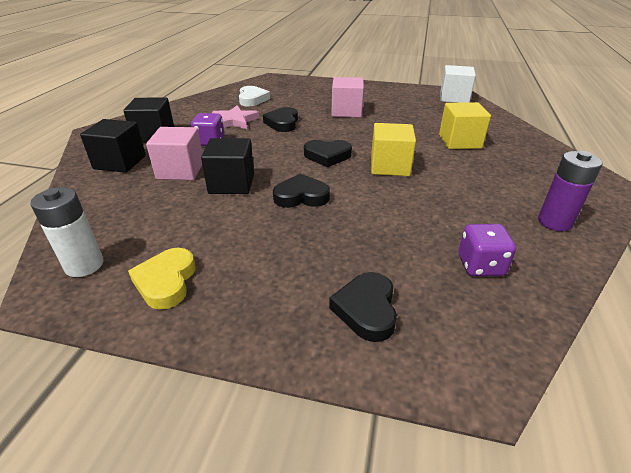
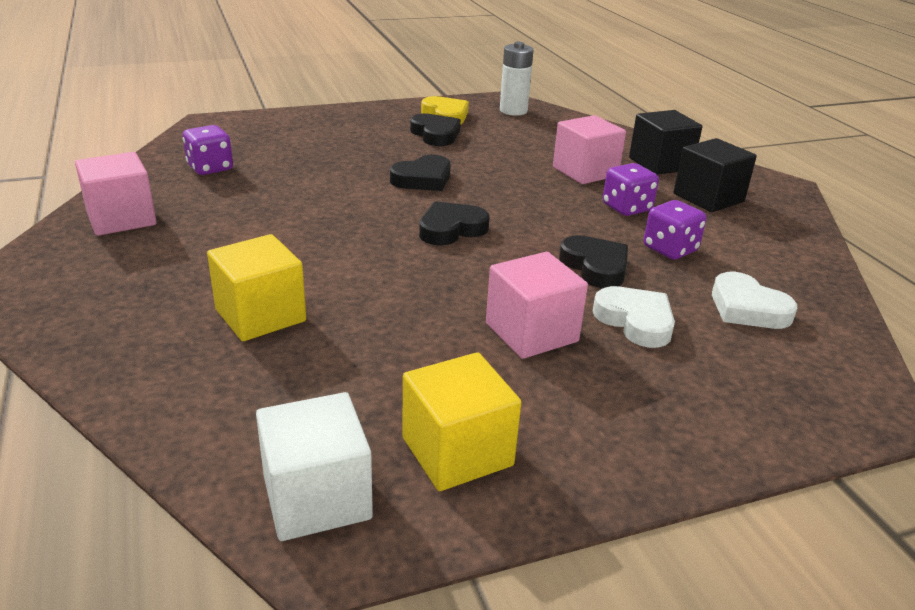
camera: 145 degrees right, 5 degrees down
(231, 183) = (510, 173): black cube -> none
(234, 121) = (670, 249): pink star -> purple dice
(301, 105) = (635, 321): none -> white heart
(366, 309) = (294, 131): black heart -> black heart (435, 134)
(390, 166) = (353, 236): yellow cube -> yellow cube (457, 451)
(554, 222) = (121, 219): purple battery -> pink cube

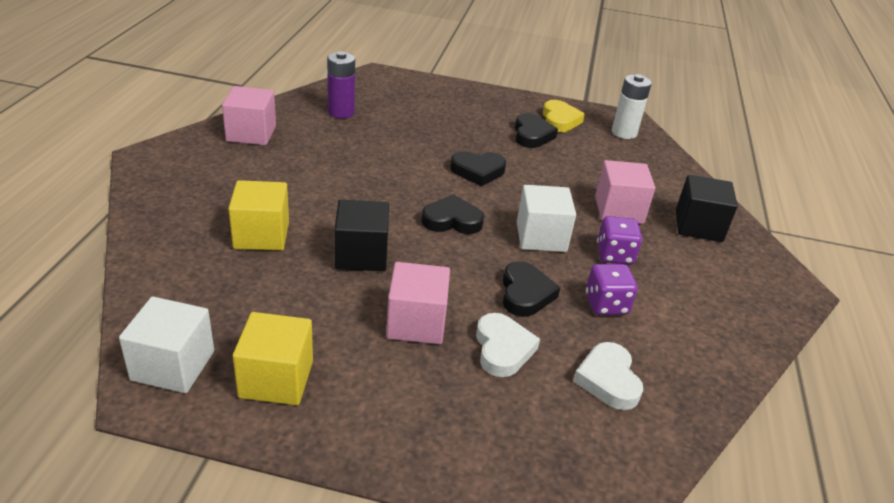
camera: 30 degrees right, 5 degrees up
(210, 168) = (341, 112): purple dice -> purple battery
(549, 215) = (541, 237): none -> white cube
(708, 198) = (703, 273): black cube -> black cube (361, 255)

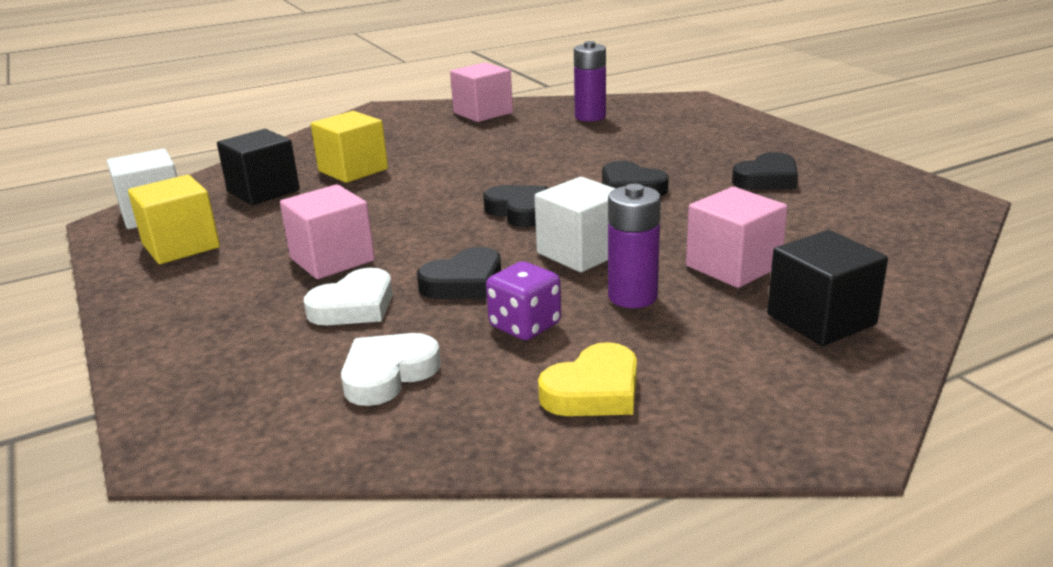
camera: 55 degrees right, 10 degrees down
(361, 255) = (392, 205): black cube -> black cube (263, 191)
(559, 120) = (838, 177): yellow heart -> yellow heart (594, 391)
(614, 255) = (632, 296): purple dice -> purple battery
(624, 133) = (916, 210): white battery -> none

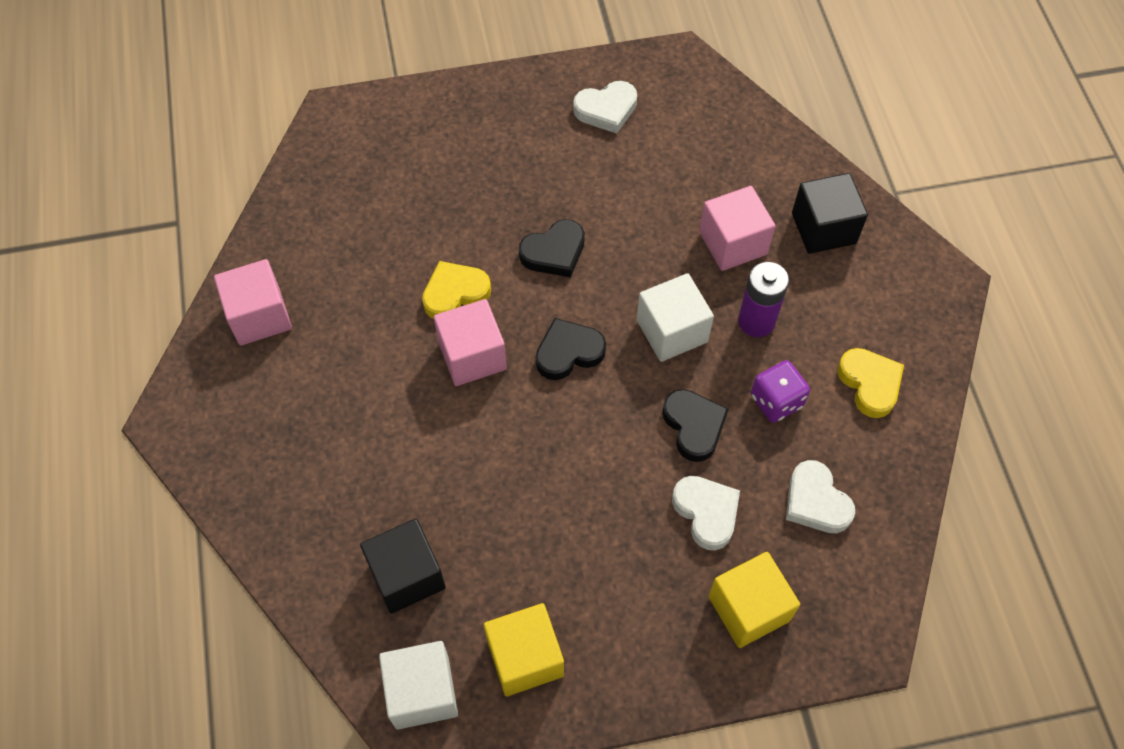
camera: 75 degrees left, 35 degrees up
(332, 259) = (611, 521): pink cube -> pink cube (472, 356)
(353, 170) = (386, 479): yellow cube -> yellow cube (748, 608)
(551, 161) = (455, 293): none -> yellow heart
(590, 117) = (337, 220): purple battery -> none
(767, 179) = (582, 150): black heart -> none
(833, 180) = (606, 110): none -> white heart

